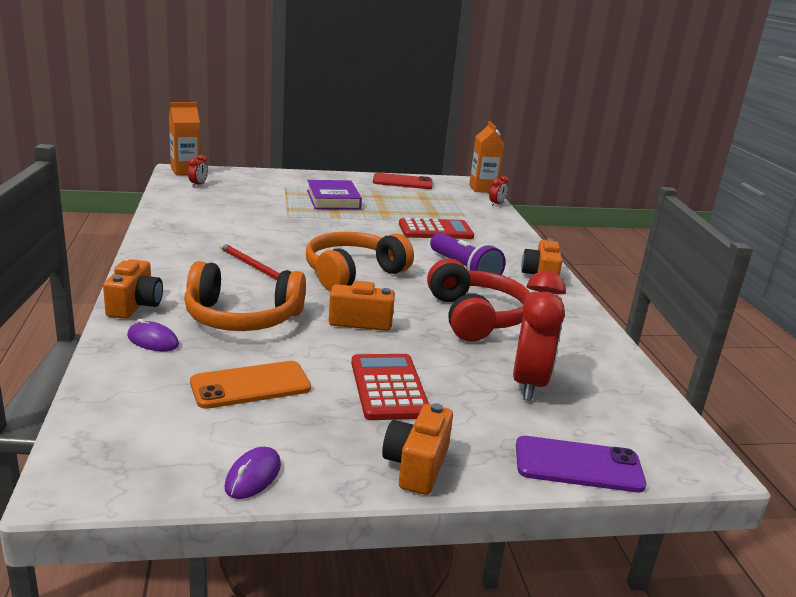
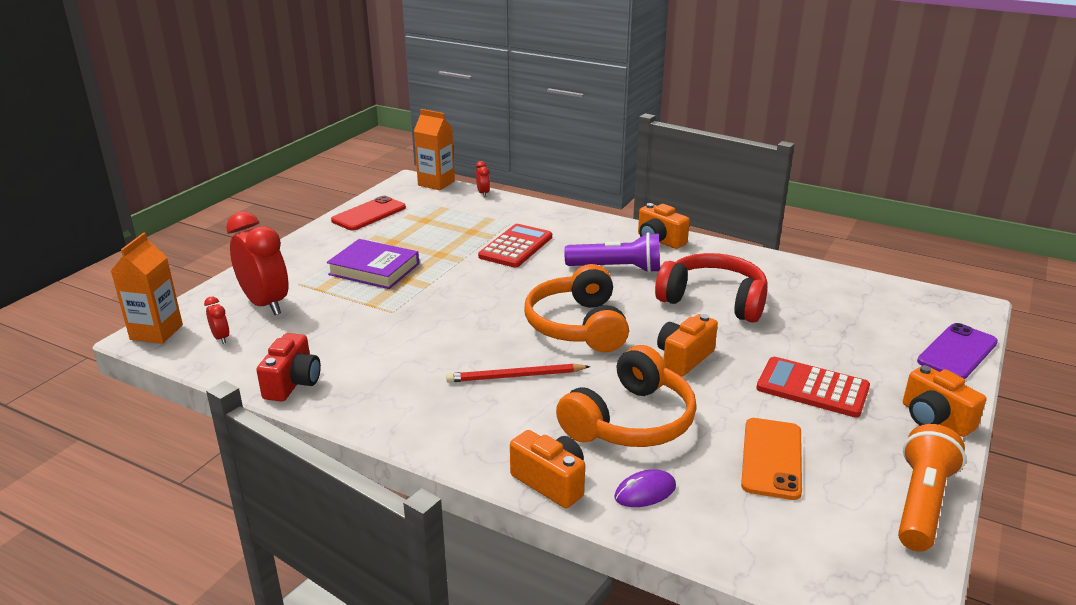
camera: 50 degrees left, 5 degrees up
(171, 211) = (293, 383): none -> red camera
(253, 476) = (921, 503): purple mouse -> orange flashlight
(529, 384) = (838, 323): red clock -> red clock (265, 304)

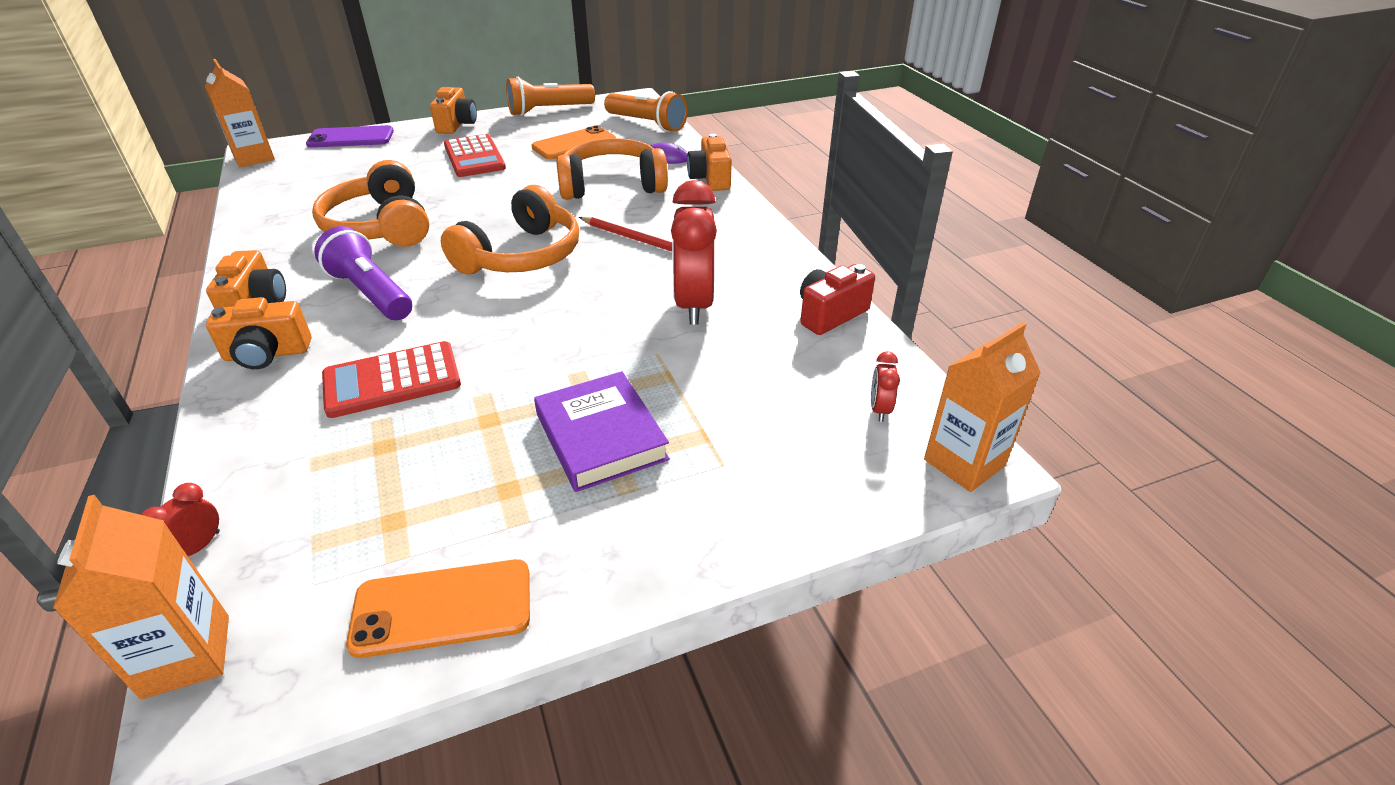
camera: 140 degrees left, 10 degrees up
(265, 304) = (793, 443): red clock -> red clock (693, 305)
(369, 214) = (442, 608): red phone -> orange phone
(684, 358) = (503, 201): orange camera -> orange camera (267, 354)
(713, 300) = (381, 226): red headphones -> orange headphones
(771, 549) = (647, 124): none -> orange flashlight
(948, 299) = (254, 158): none -> orange carton

